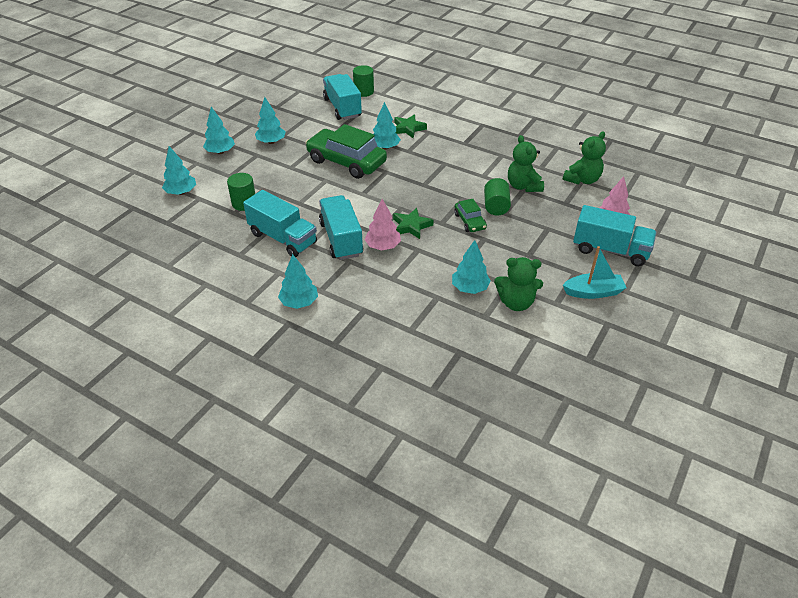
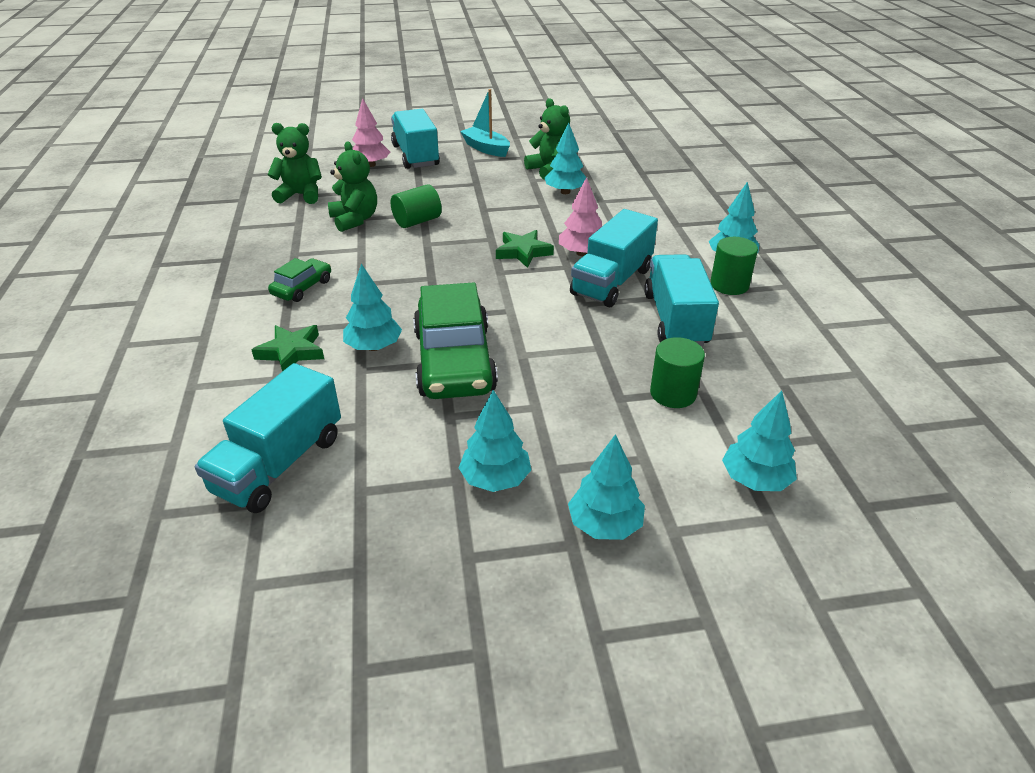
camera: 130 degrees left, 5 degrees down
(363, 92) = (182, 474): green cylinder -> green cylinder (729, 285)
(470, 221) = (465, 225): green car -> green car (302, 287)
(523, 186) = (355, 220): green teddy bear -> green teddy bear turned 60 degrees counterclockwise

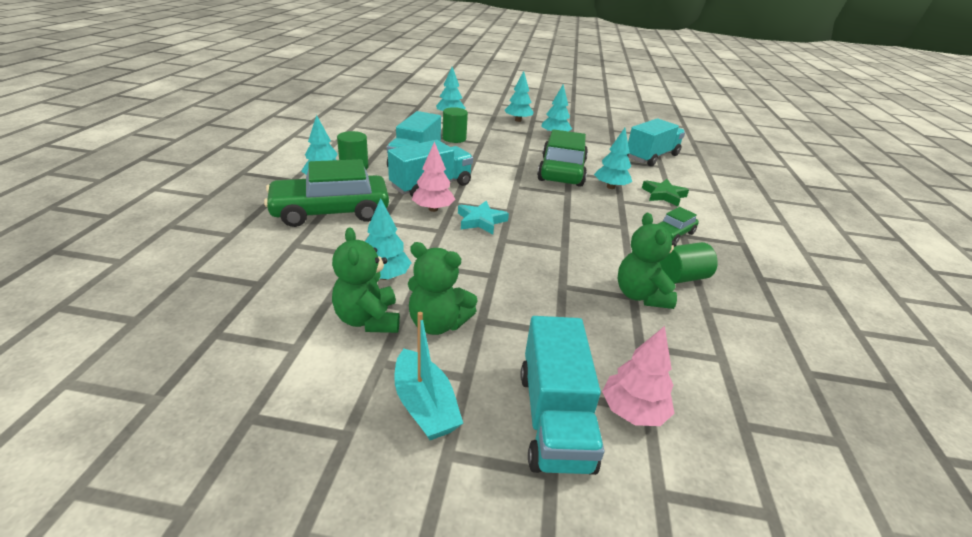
camera: 165 degrees left, 5 degrees down
(301, 195) = (725, 359): green teddy bear -> green teddy bear (437, 324)
(417, 221) = (570, 276): green cylinder -> green cylinder (681, 277)
(523, 252) = (481, 221): green star -> turquoise star
(671, 227) = (330, 212): none -> green car

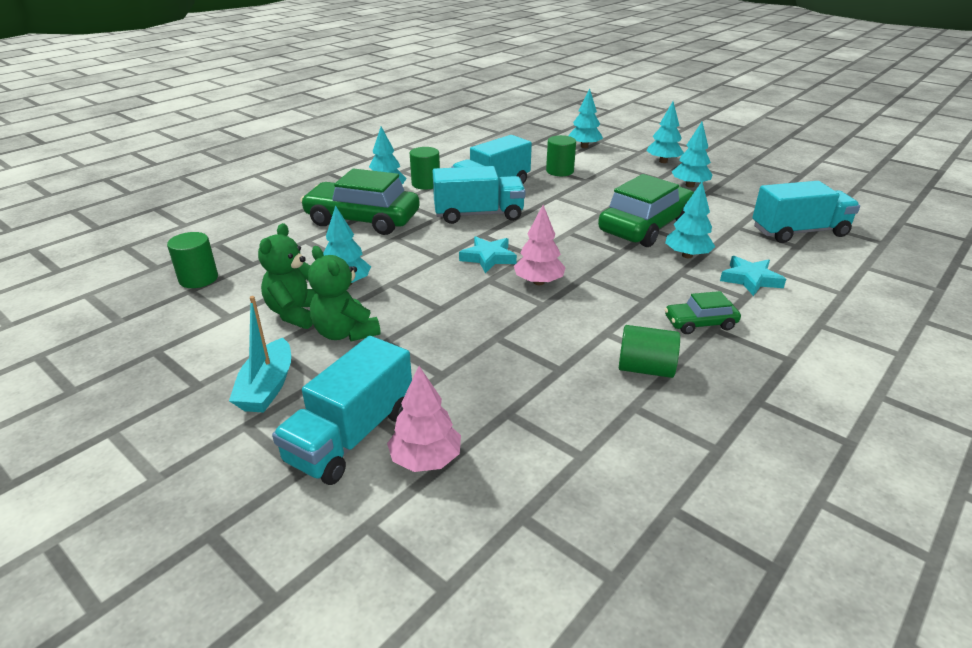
camera: 35 degrees right, 0 degrees up
(211, 317) = (198, 279): none -> green cylinder
(433, 209) = (454, 236): pink tree -> pink tree (538, 282)
(640, 296) = (569, 371): green teddy bear -> none
(663, 195) = (750, 279): green star -> turquoise star

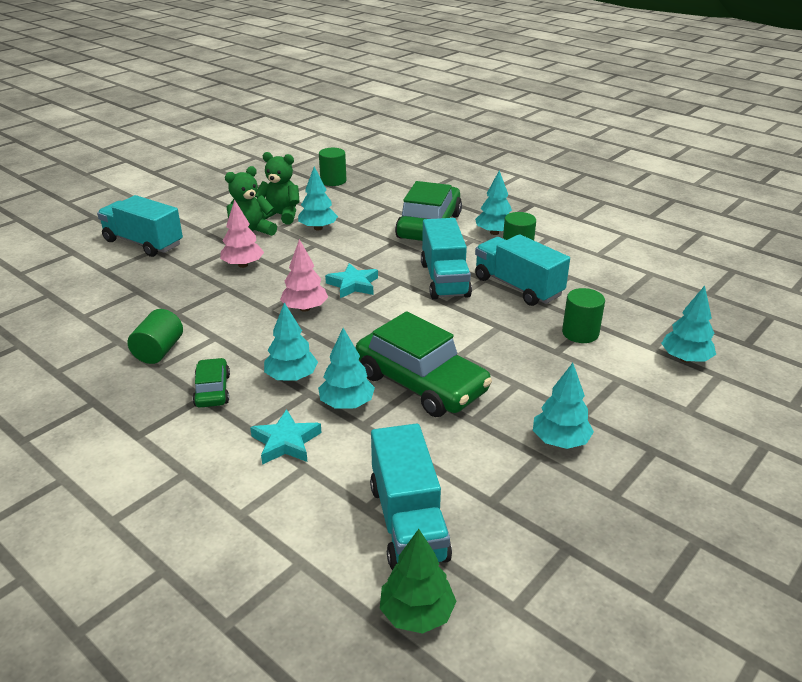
camera: 90 degrees right, 0 degrees up
(267, 387) = (200, 216): turquoise boat -> none
(425, 459) = (111, 265): pink tree -> pink tree (243, 265)
(663, 161) = (653, 428): turquoise tree -> turquoise tree (292, 377)
(868, 230) = (417, 613): none -> green tree

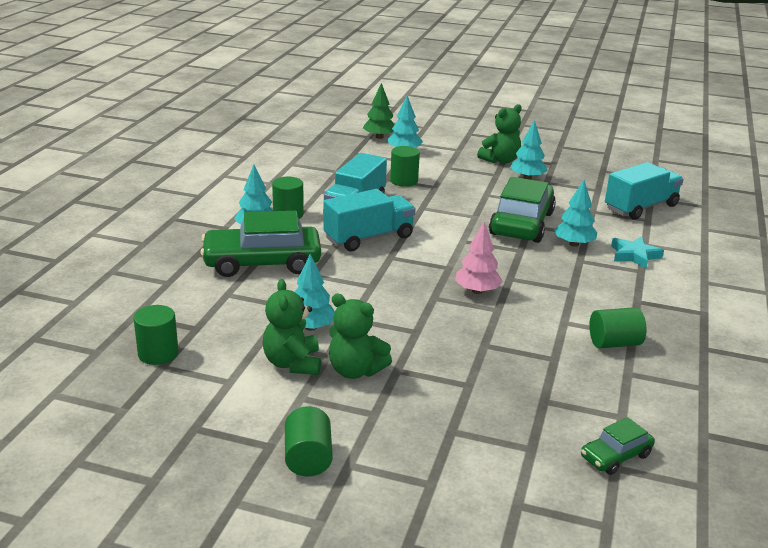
camera: 115 degrees left, 5 degrees down
(143, 243) = (444, 449): turquoise truck -> none
(188, 205) = (308, 458): none -> green cylinder
(212, 390) = (625, 299): green car -> green car (615, 456)
(243, 265) = (432, 350): pink tree -> none
(292, 377) = (572, 271): turquoise tree -> none
(353, 285) = (415, 277): turquoise star -> none
(417, 613) = (688, 196): green tree -> green tree (379, 137)
(636, 438) = (500, 160): none -> green teddy bear

